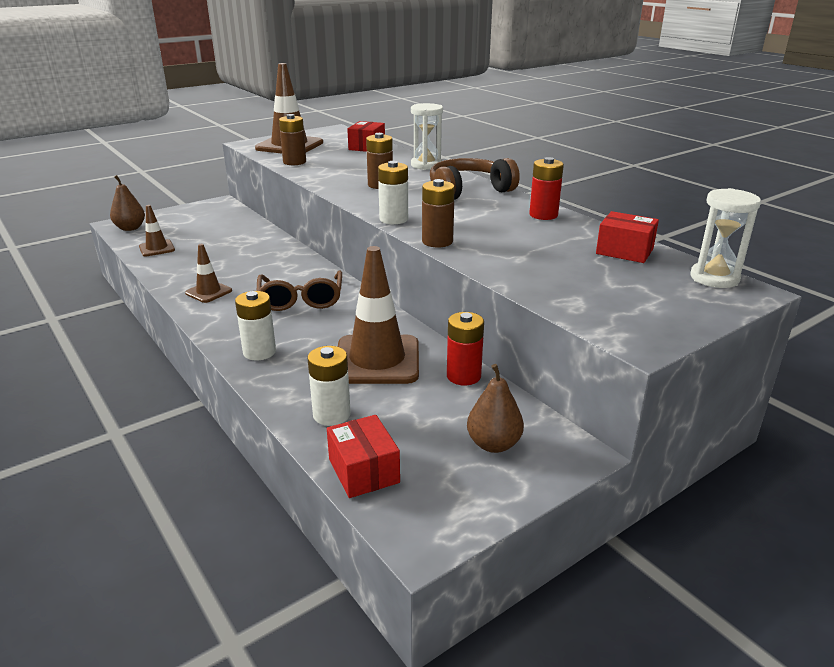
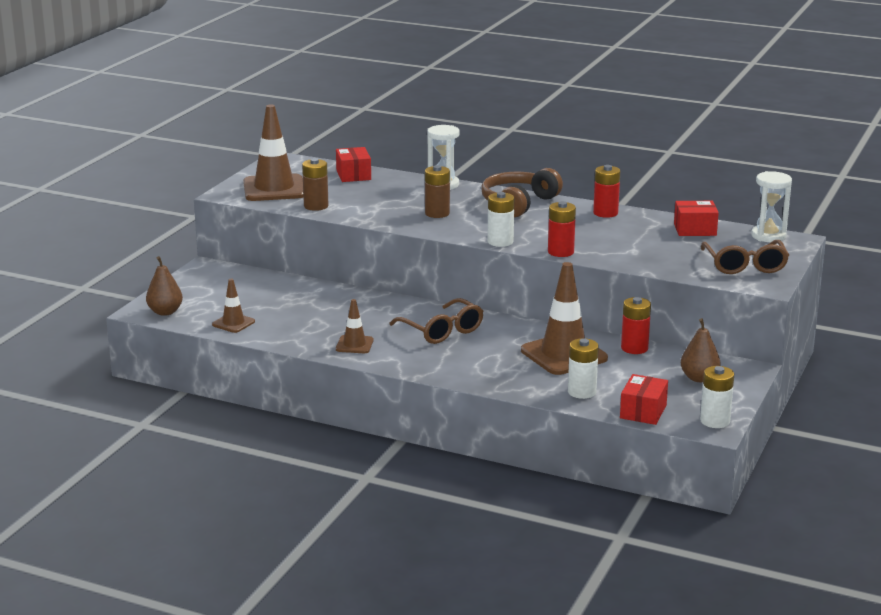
camera: 30 degrees left, 5 degrees down
(259, 352) = (472, 372): white battery -> white battery (715, 421)
(364, 471) = (643, 411): red box -> red box turned 75 degrees clockwise
(437, 241) = (560, 252): brown battery -> red battery
(639, 307) = (745, 265): none -> brown glasses

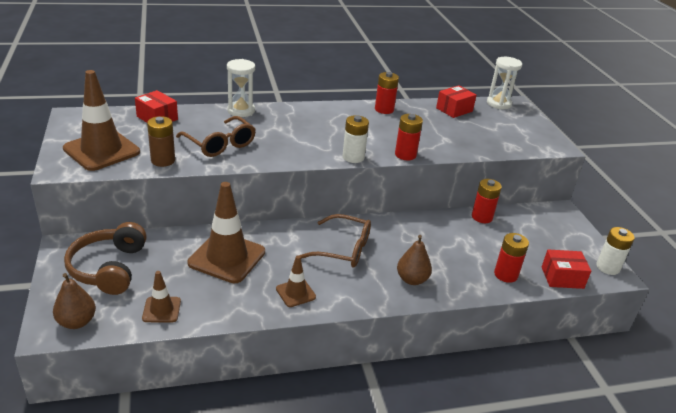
camera: 40 degrees left, 10 degrees up
(437, 213) = (272, 141): brown battery -> none
(518, 203) = (317, 115): brown headphones -> brown headphones (109, 268)
(564, 355) = (450, 241): brown traffic cone -> brown traffic cone (227, 257)
(582, 392) = (505, 275): white battery -> red battery
(643, 411) = (562, 277): red box -> red box turned 75 degrees counterclockwise
(699, 378) = (549, 230): brown pear -> brown pear (412, 279)
(745, 265) = (523, 132): brown glasses -> brown glasses (220, 144)

